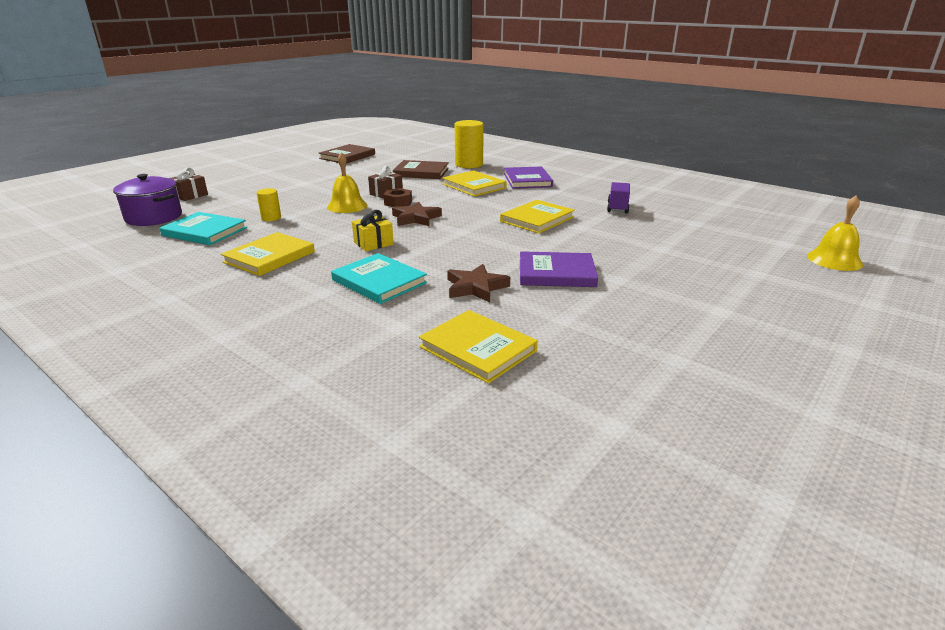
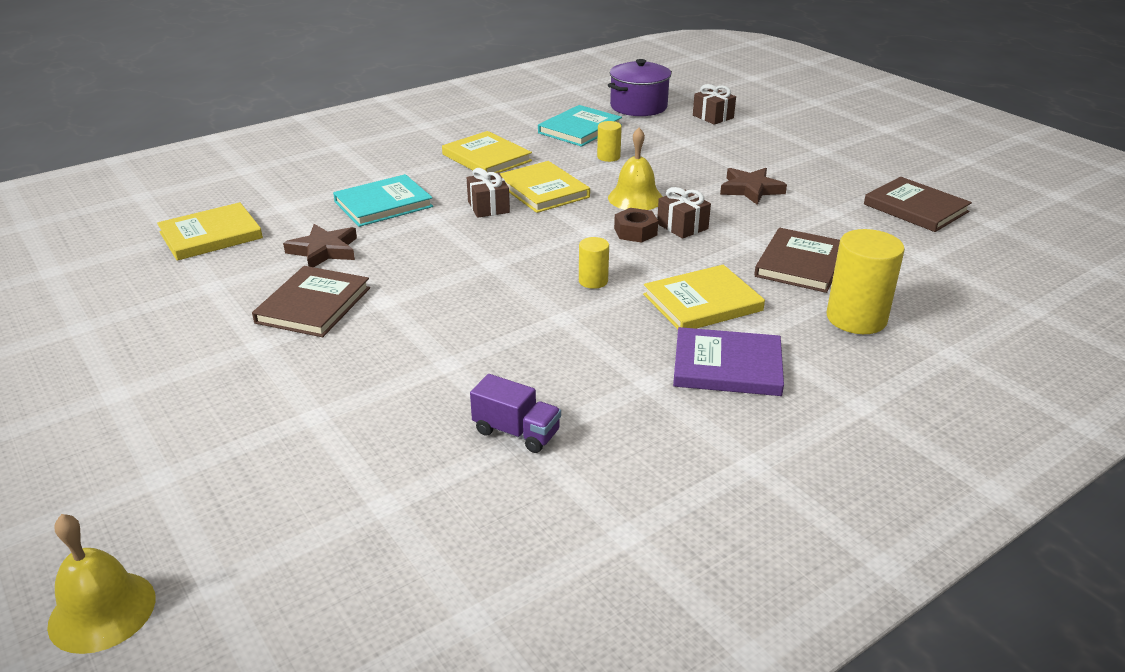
camera: 105 degrees right, 5 degrees up
(373, 243) = (488, 207): yellow gift -> brown gift
(416, 218) = (562, 238): brown star -> brown star (751, 189)
(467, 207) = (593, 281): none -> yellow cylinder
(537, 219) = (505, 331): yellow book -> yellow book (543, 190)
(556, 273) = (313, 305): purple book -> brown book

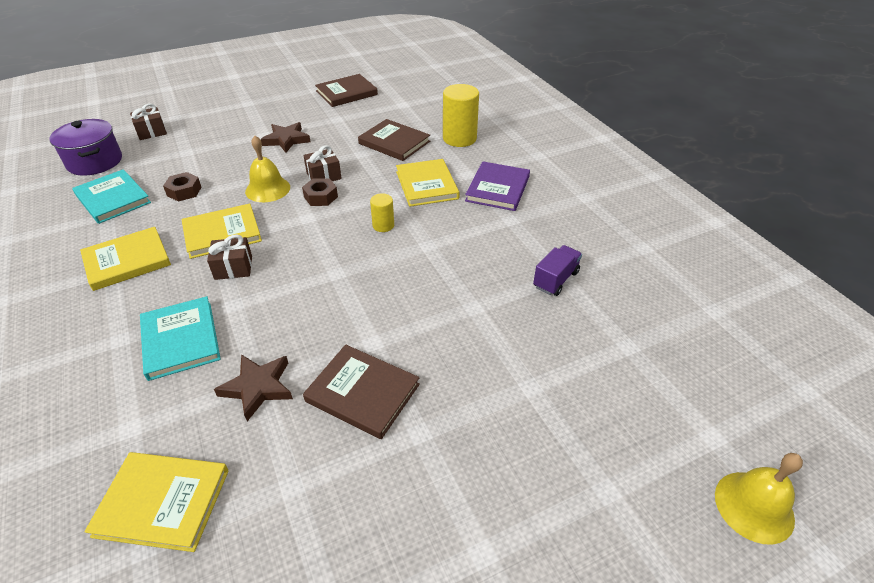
camera: 80 degrees left, 10 degrees up
(211, 235) = (162, 502): yellow book -> yellow book turned 60 degrees counterclockwise
(608, 157) = (184, 191): yellow cylinder -> brown nut

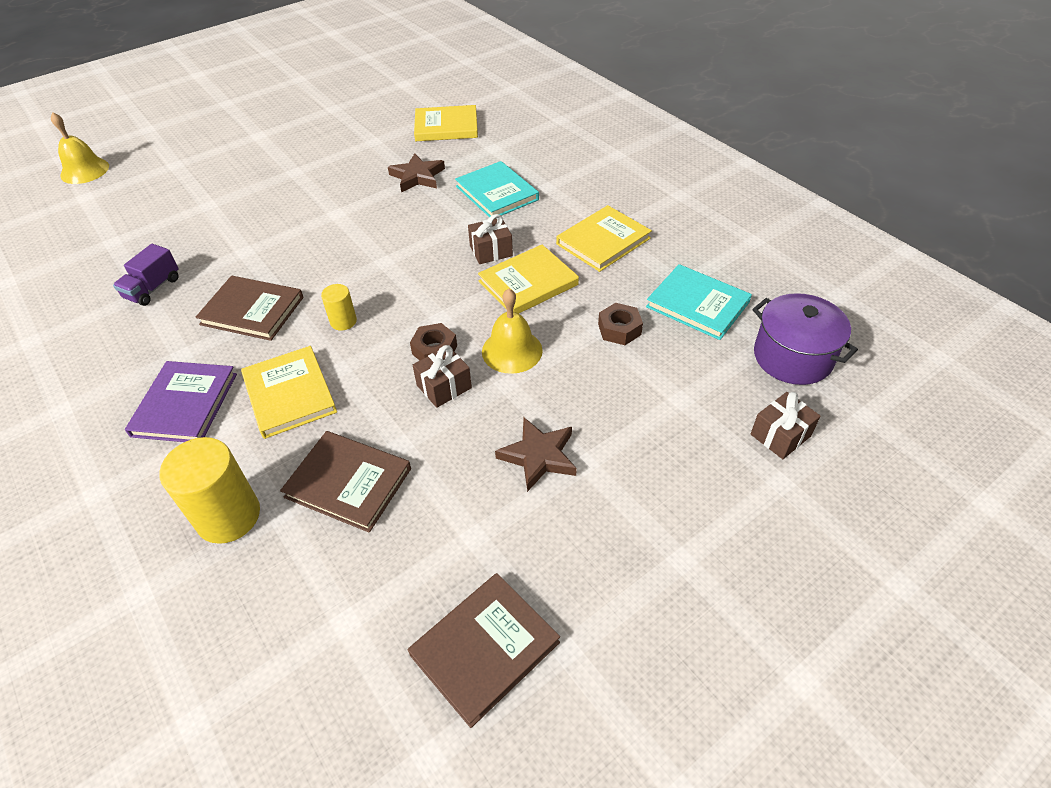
camera: 170 degrees right, 5 degrees up
(362, 393) = (338, 184): brown book -> brown book (252, 311)

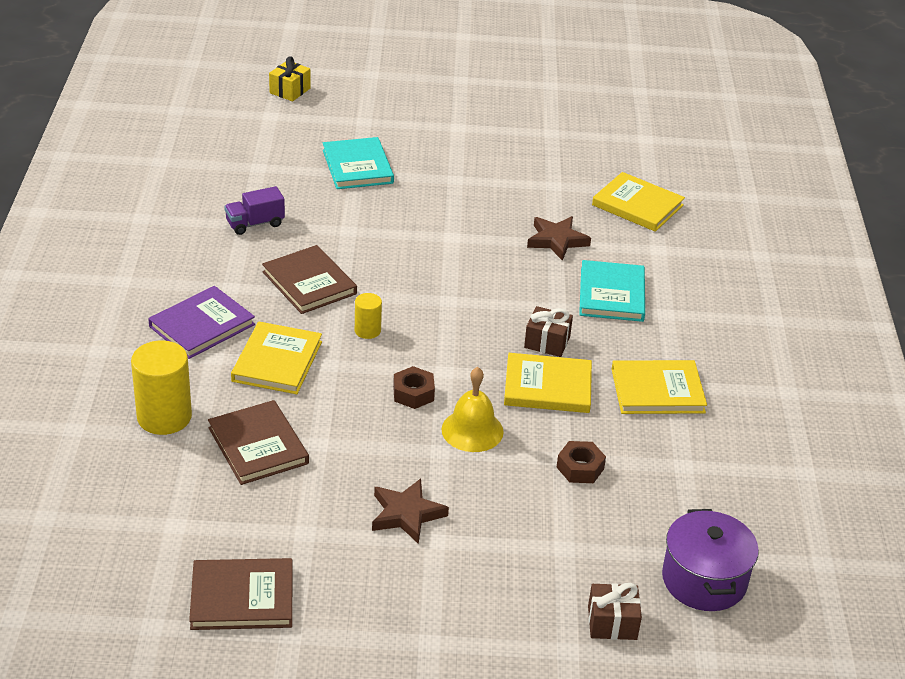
camera: 35 degrees right, 10 degrees down
(85, 170) = (290, 91): yellow bell -> yellow gift
(444, 386) = (391, 424): brown gift -> none
(697, 304) = (675, 491): turquoise book -> turquoise book (357, 166)

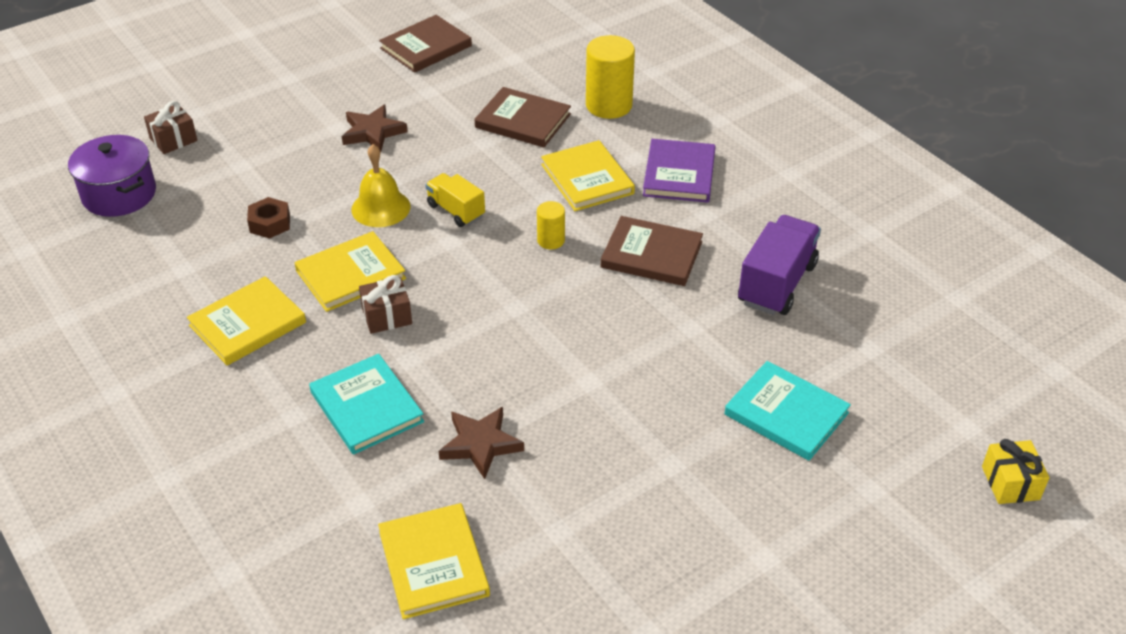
camera: 145 degrees right, 5 degrees up
(255, 224) = (776, 283): purple truck -> purple truck, size x1.64
(413, 393) = (456, 211): brown nut -> yellow truck
(637, 205) = (433, 563): yellow book -> yellow book turned 75 degrees clockwise

